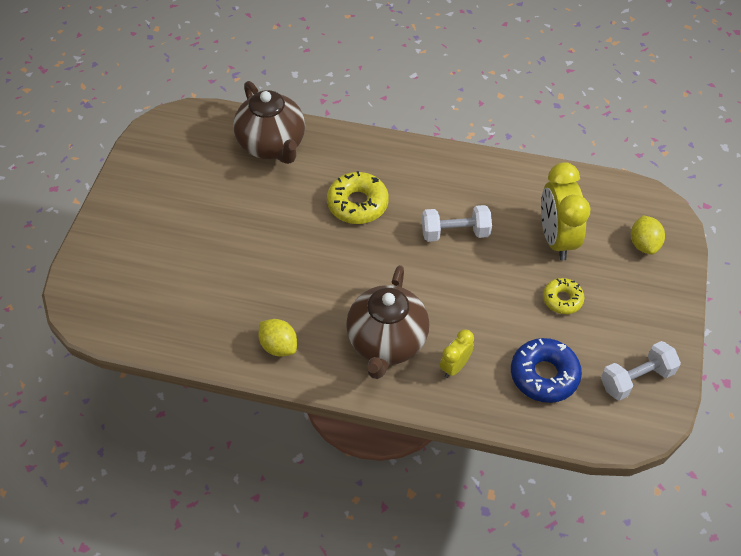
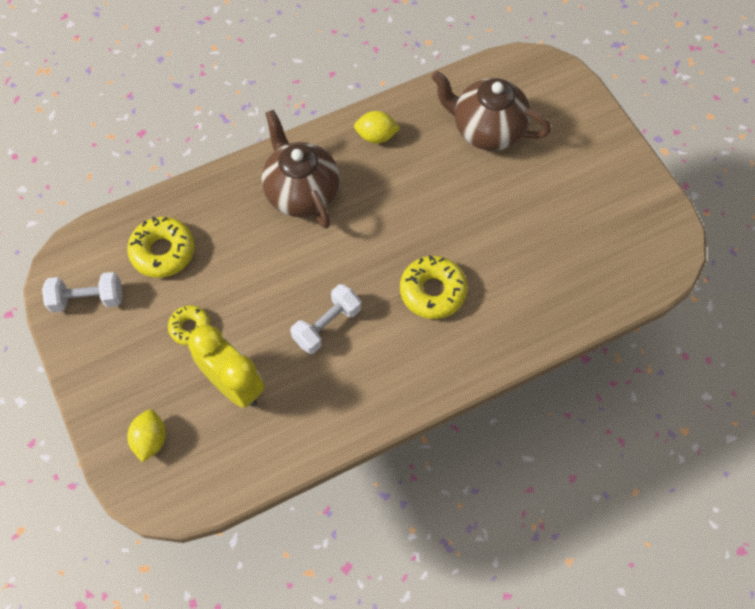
camera: 140 degrees right, 10 degrees up
(272, 145) = (562, 293): brown teapot -> brown teapot (486, 130)
(455, 366) = (236, 211): yellow clock -> none
(544, 375) = (163, 251): blue donut -> yellow donut
(636, 379) = (87, 299): white dumbbell -> white dumbbell turned 60 degrees clockwise
(643, 244) = (150, 440): yellow lemon -> yellow lemon turned 45 degrees clockwise

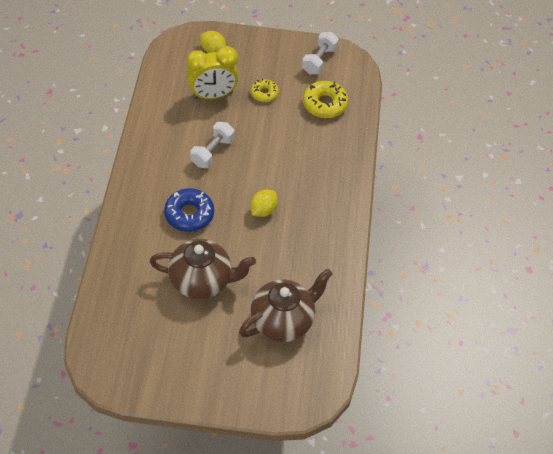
camera: 120 degrees right, 10 degrees down
(301, 192) = (314, 188): brown teapot -> brown teapot (202, 281)
(327, 325) = (212, 152): white dumbbell -> white dumbbell turned 45 degrees clockwise
(376, 136) = (328, 252): yellow lemon -> yellow lemon (263, 210)
(432, 291) = (189, 214): yellow donut -> blue donut

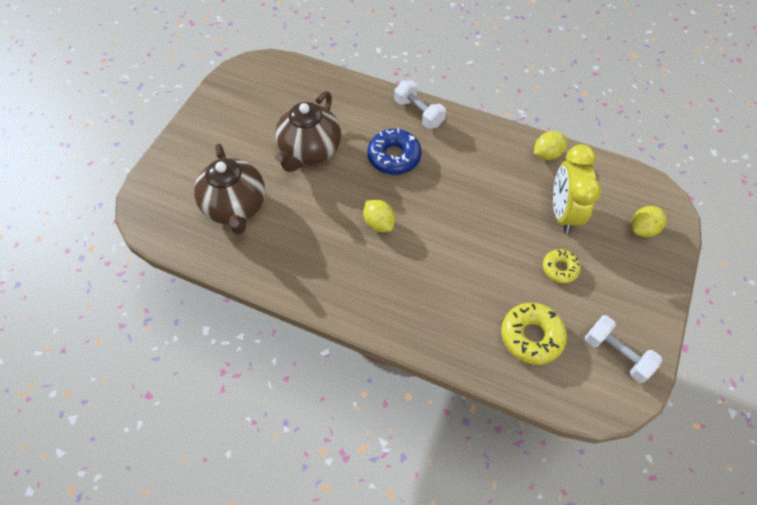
camera: 110 degrees right, 5 degrees up
(155, 110) = (547, 154): none -> yellow lemon
(212, 152) = (474, 194): white dumbbell -> white dumbbell (418, 113)

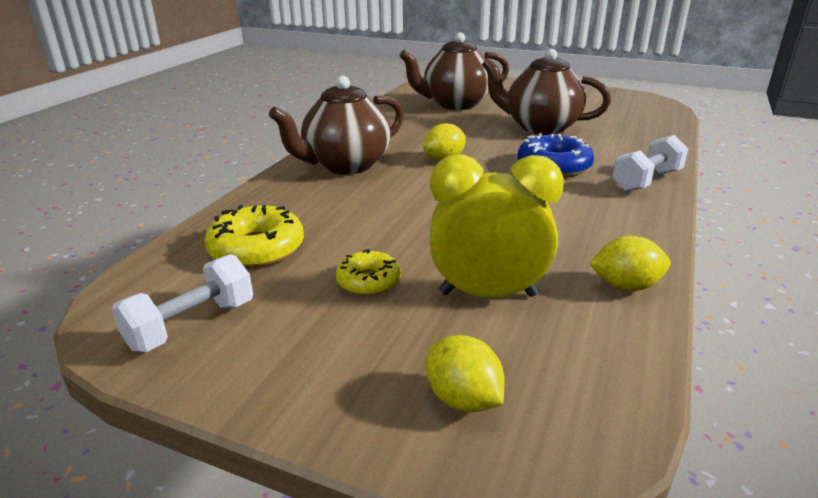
camera: 90 degrees right, 30 degrees down
(390, 294) = (345, 165): none -> brown teapot
(547, 154) = (625, 286): yellow lemon -> yellow lemon turned 60 degrees counterclockwise

